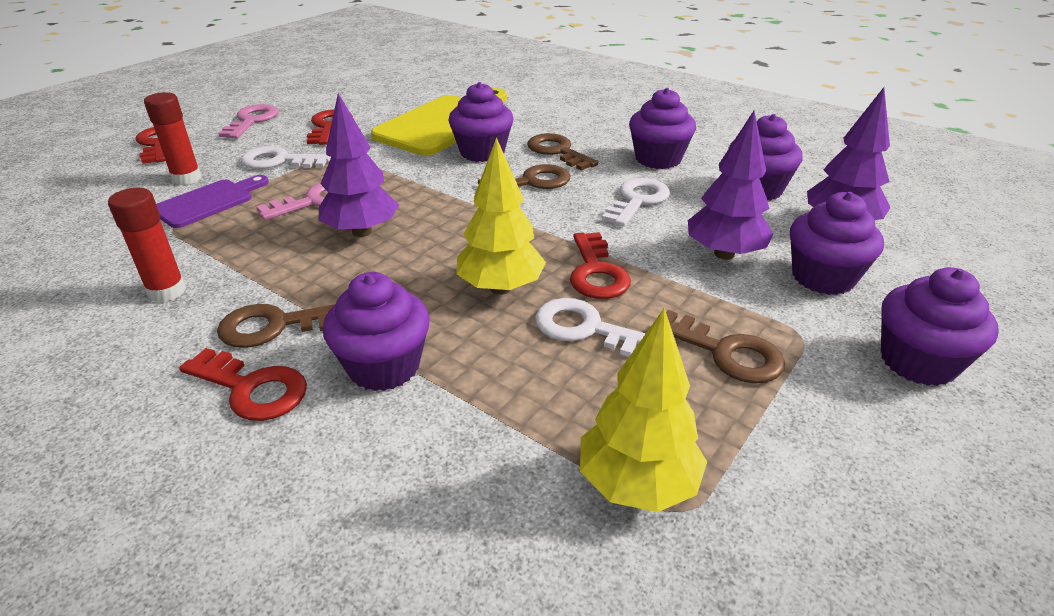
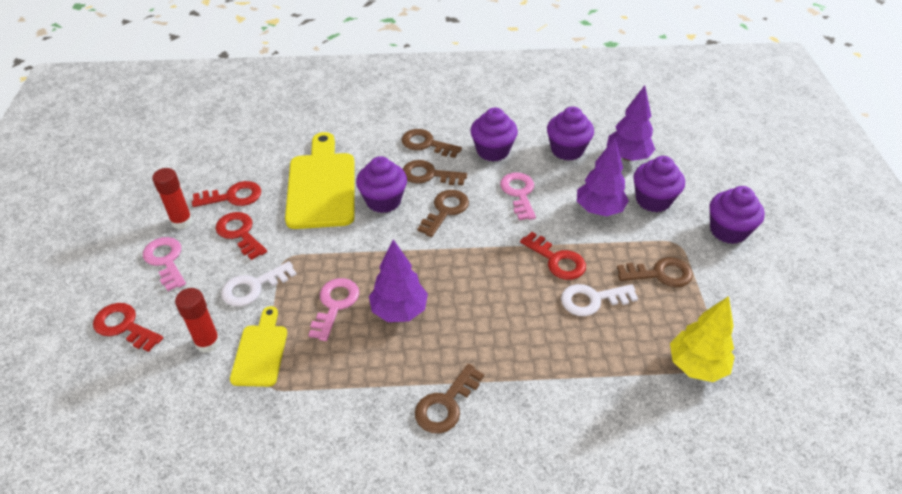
camera: 40 degrees left, 10 degrees up
(167, 291) = (348, 429): red glue stick -> red glue stick (182, 221)
(209, 202) = (260, 351): purple cutting board -> yellow cutting board
(252, 388) = (489, 445): red key -> red key (233, 196)
(384, 366) = (533, 386): purple cupcake -> none
(500, 288) = (525, 301): yellow tree -> none
(591, 130) = (426, 144): none -> brown key
(637, 200) = (519, 193): white key -> pink key

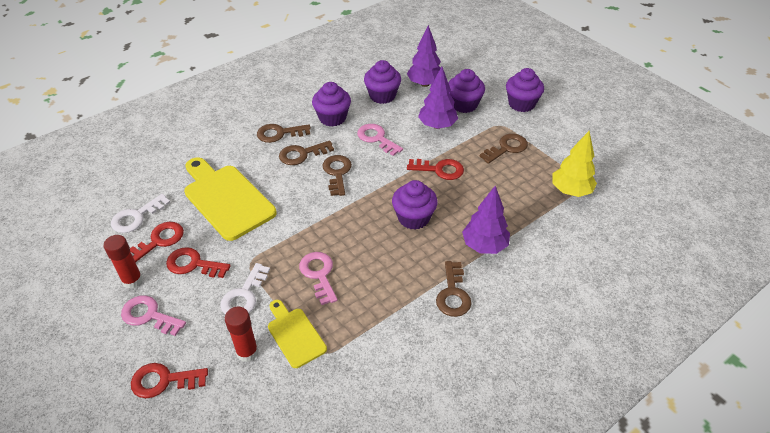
camera: 35 degrees left, 0 degrees up
(383, 201) = (285, 187): purple cupcake -> purple cupcake (413, 218)
(399, 311) = (368, 254): purple tree -> purple tree (484, 246)
(592, 300) = (482, 183): white key -> white key (136, 217)

